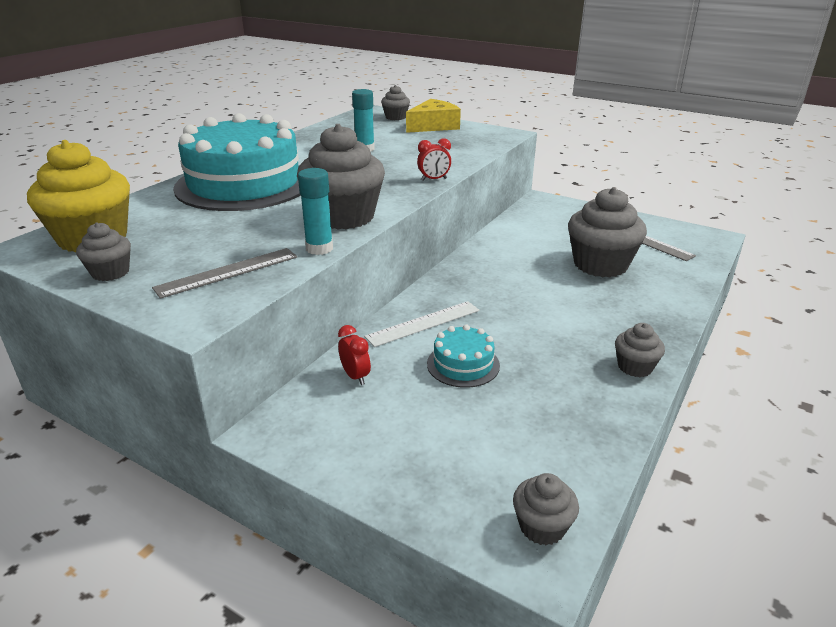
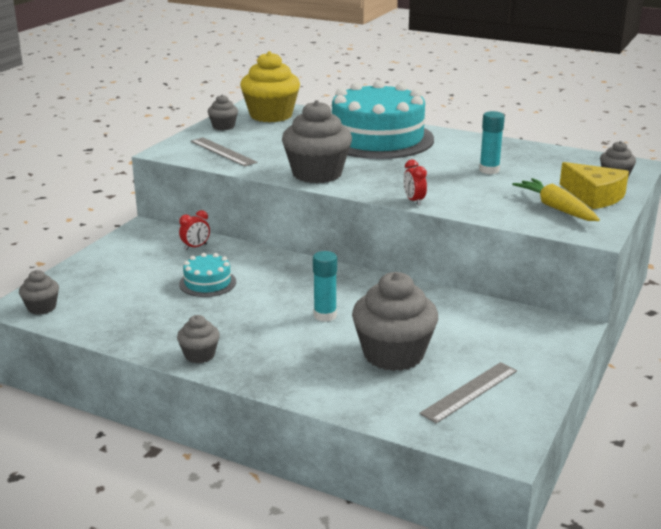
camera: 85 degrees right, 5 degrees down
(319, 248) = (259, 171): turquoise glue stick -> turquoise glue stick (325, 315)
(423, 323) = (265, 266): white ruler -> none
(456, 138) = (556, 208): none -> yellow carrot

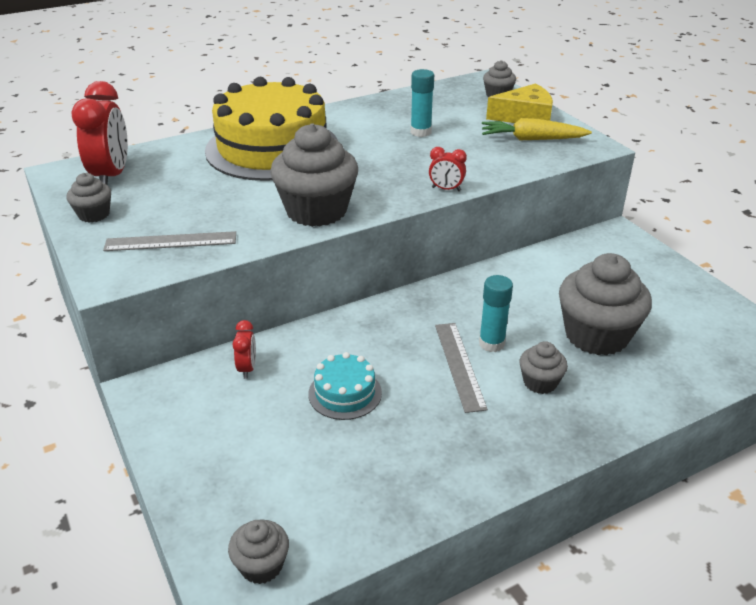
camera: 55 degrees left, 10 degrees up
(199, 355) = (503, 462): grey cupcake -> grey cupcake (540, 382)
(271, 115) = (111, 176): yellow cupcake -> red clock
(377, 138) = (272, 148): turquoise cake -> yellow cake
(469, 392) = (686, 323): grey ruler -> grey ruler (459, 365)

